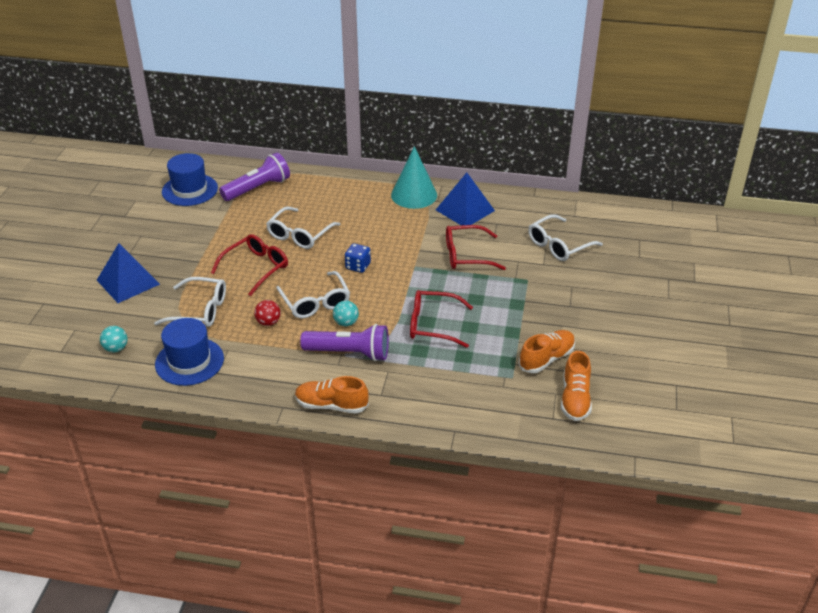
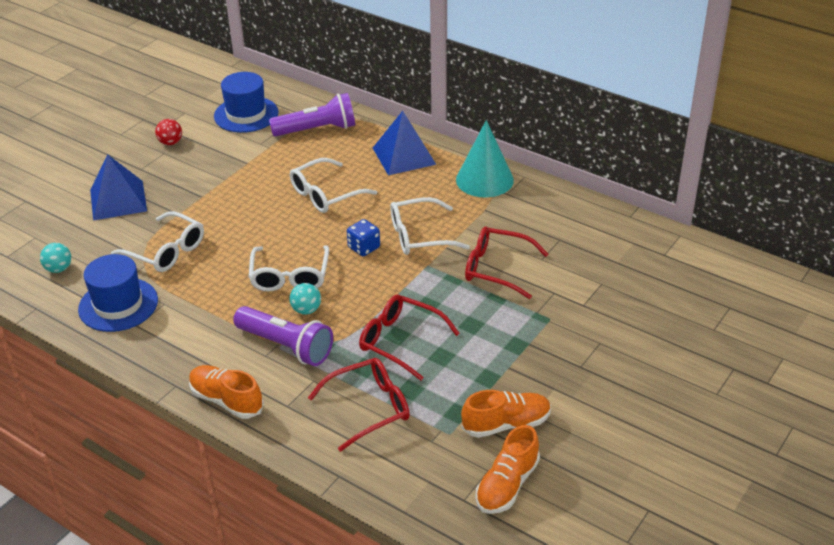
camera: 25 degrees right, 0 degrees up
(256, 268) = (254, 220): red glasses -> red glasses (369, 408)
(268, 322) = (225, 285): red ball -> red ball (170, 143)
(465, 210) = (532, 213): blue pyramid -> blue pyramid (404, 156)
(559, 245) = (618, 287): white glasses -> white glasses (419, 236)

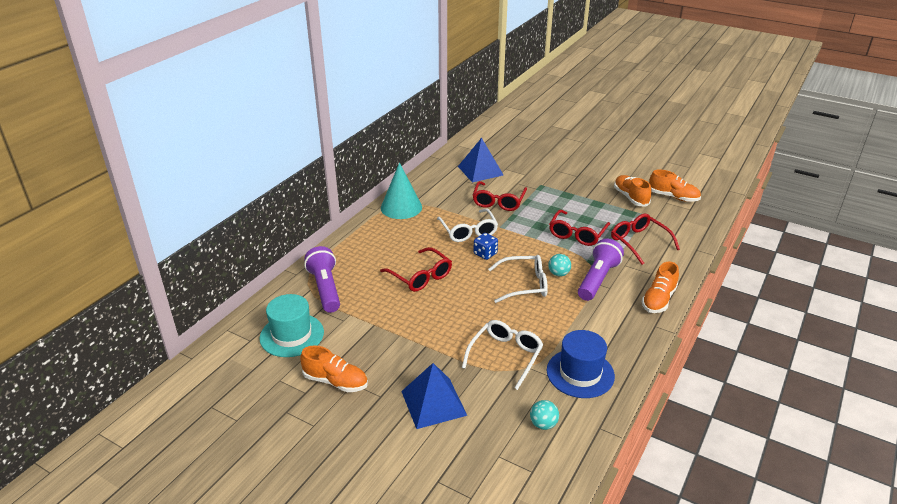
camera: 95 degrees left, 5 degrees down
(170, 143) = (335, 381): red ball -> orange shoe
(246, 114) = (292, 335): blue hat -> turquoise hat
(325, 194) = (420, 276): white glasses -> red glasses
(404, 156) = (369, 242): blue pyramid -> blue pyramid (480, 170)

